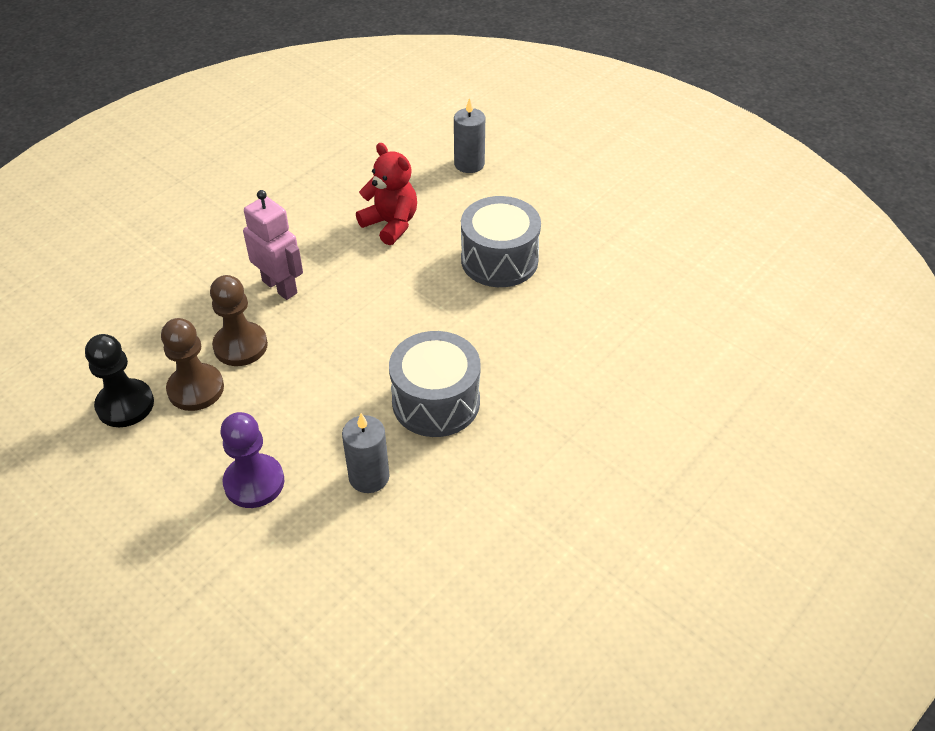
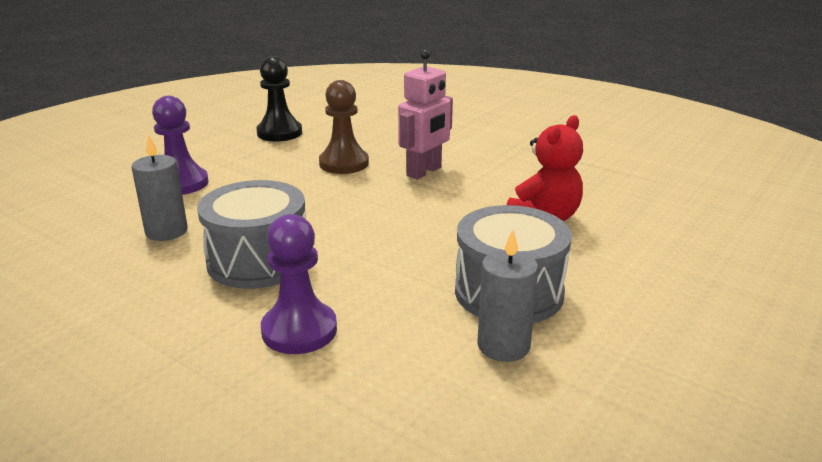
camera: 85 degrees right, 20 degrees down
(196, 389) = (293, 153): brown pawn -> none
(469, 164) = (700, 261): grey candle -> grey candle (503, 346)
(538, 371) = (299, 330): none -> purple pawn

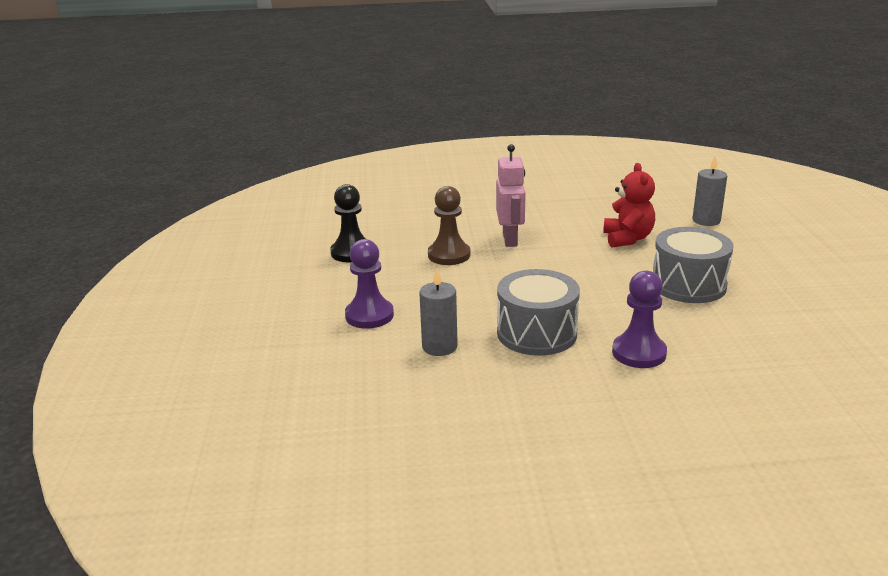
camera: 40 degrees left, 0 degrees up
(503, 346) = (734, 309): grey candle -> grey candle (706, 220)

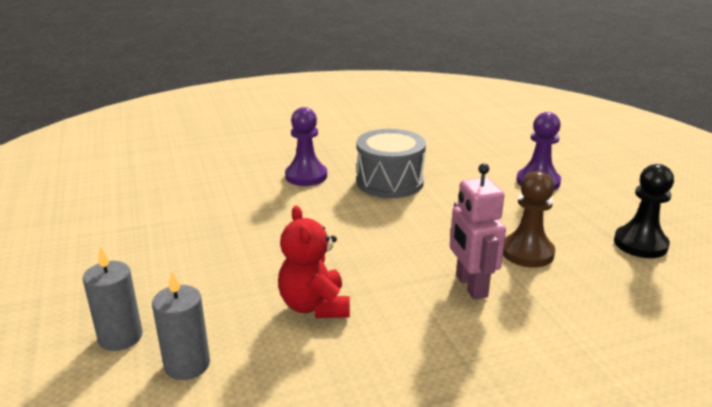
camera: 165 degrees right, 0 degrees up
(439, 347) = (459, 166): grey candle -> grey candle (120, 337)
(688, 285) = (250, 241): grey drum -> none

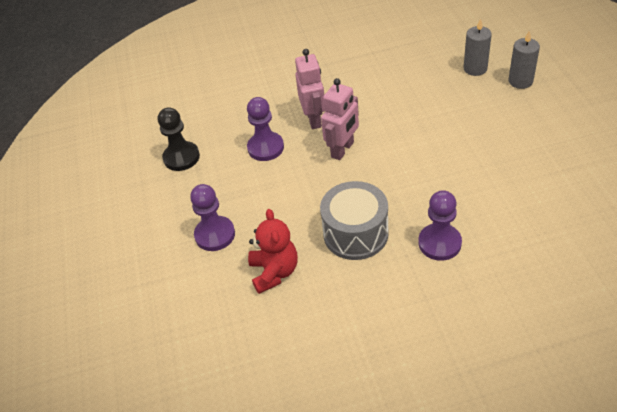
camera: 170 degrees left, 20 degrees up
(314, 306) = (412, 103): red teddy bear -> red teddy bear (274, 272)
(417, 248) = (343, 150): none -> pink robot
(527, 252) = (265, 148): brown pawn -> purple pawn

